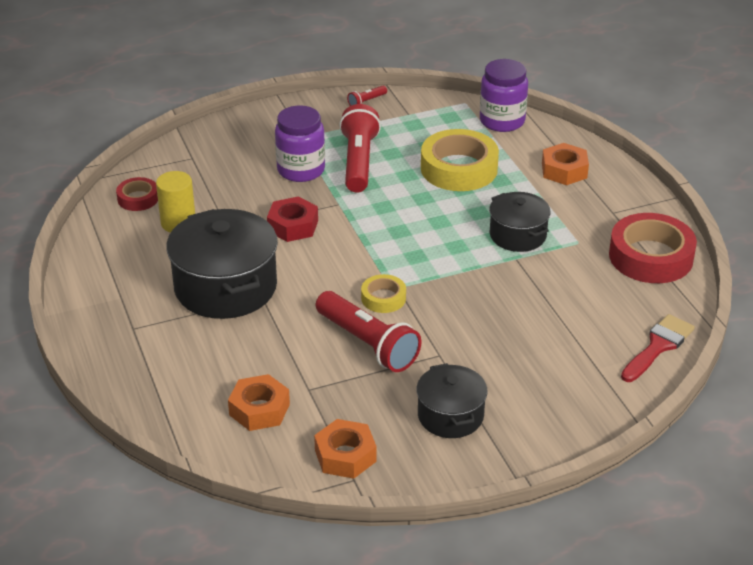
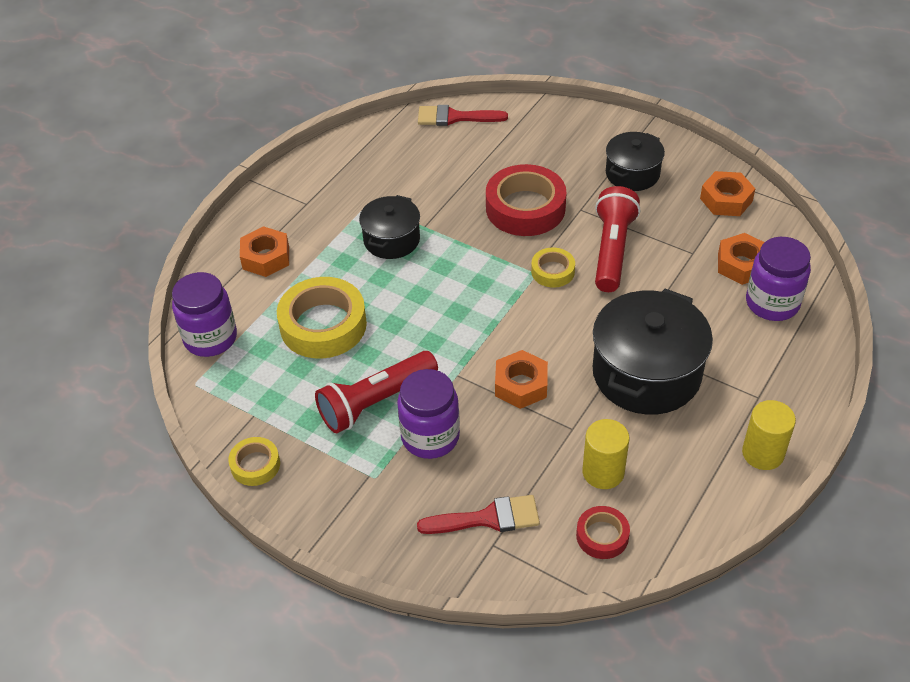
camera: 125 degrees left, 10 degrees up
(91, 299) = (763, 453): none -> yellow cylinder
(199, 398) = (772, 303): none -> purple jar
(211, 164) = (488, 518): none -> red brush
(293, 226) = (521, 385): red nut -> orange nut
(366, 101) = (255, 465): red flashlight -> yellow tape
(651, 257) = (350, 160): red tape -> red tape (525, 208)

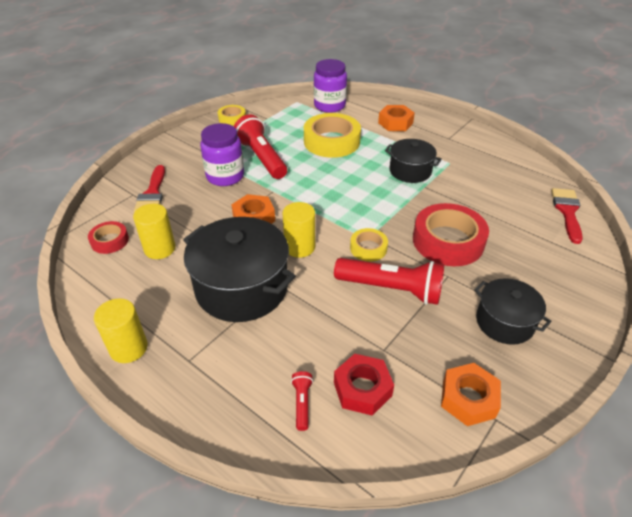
camera: 95 degrees right, 5 degrees down
(565, 331) = (299, 247): none -> yellow cylinder
(741, 264) = (362, 389): orange nut -> red nut
(772, 303) = (302, 403): purple jar -> red flashlight

